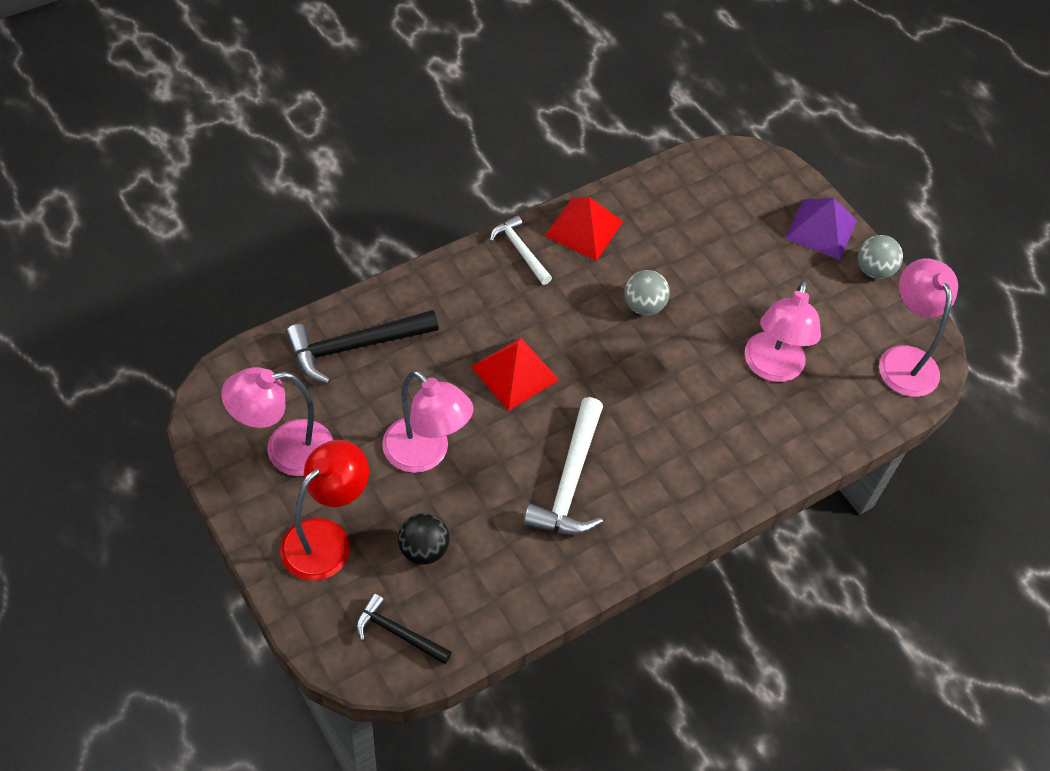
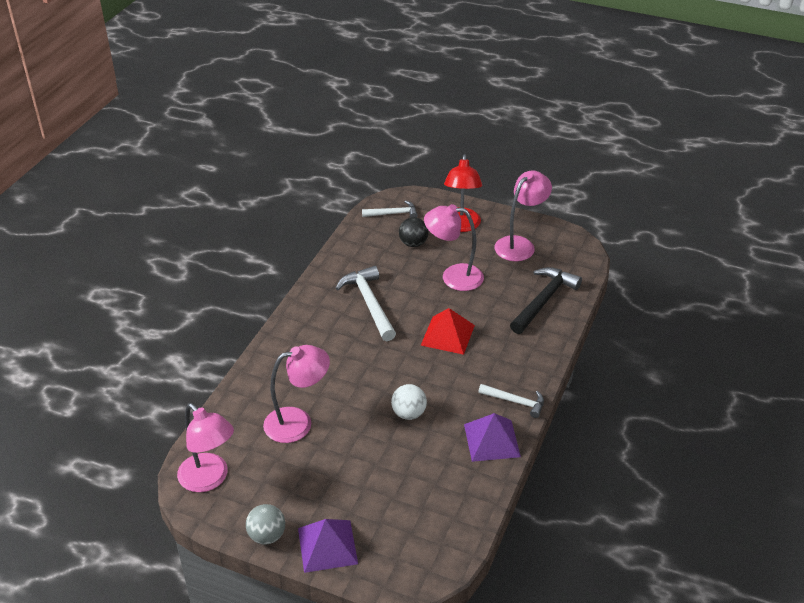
camera: 150 degrees right, 15 degrees down
(398, 633) = (393, 214): black hammer -> white hammer
(583, 228) = (492, 440): red pyramid -> purple pyramid
(643, 306) = (408, 413): grey ball -> white ball
(771, 368) = (298, 422): pink lamp -> pink lamp turned 90 degrees clockwise

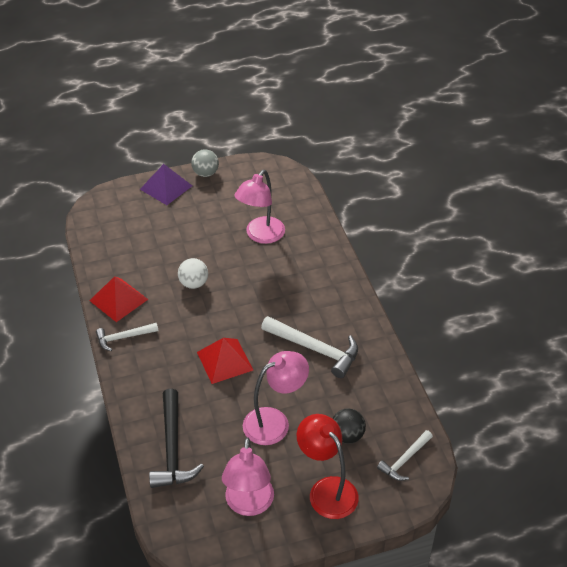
camera: 140 degrees right, 5 degrees up
(209, 479) = (273, 178): pink lamp -> none
(492, 440) = (118, 300): purple pyramid -> red pyramid

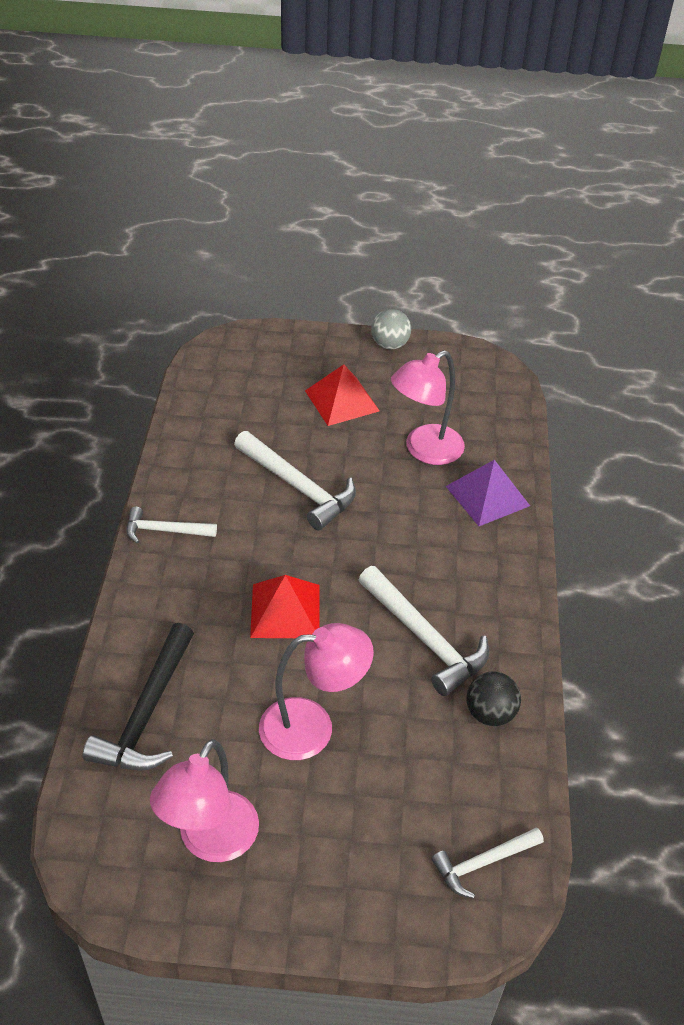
camera: 20 degrees right, 0 degrees up
(118, 300) = (185, 477): red pyramid -> red pyramid (342, 401)
(166, 187) = (327, 348): purple pyramid -> purple pyramid (487, 496)
(193, 283) = (298, 487): white ball -> white hammer
(327, 490) = (338, 864): red lamp -> none
(347, 435) = (410, 789): black ball -> black ball (490, 713)

